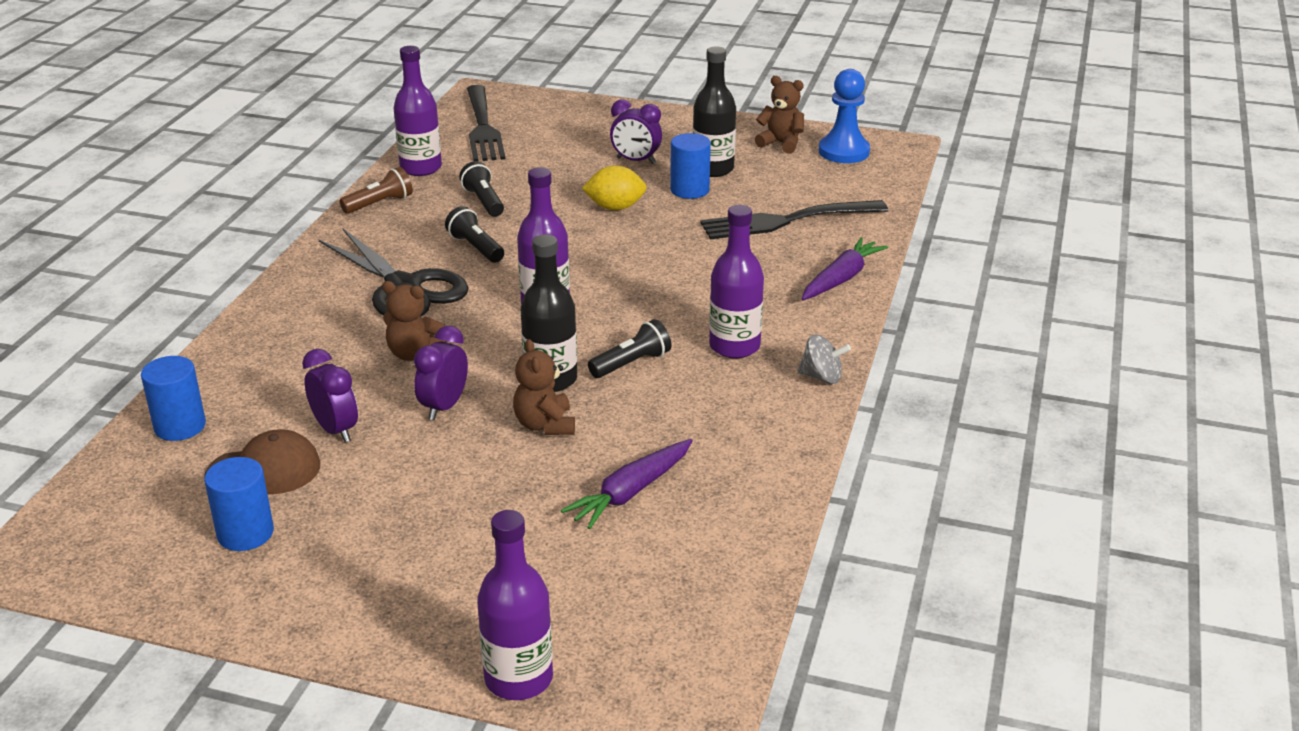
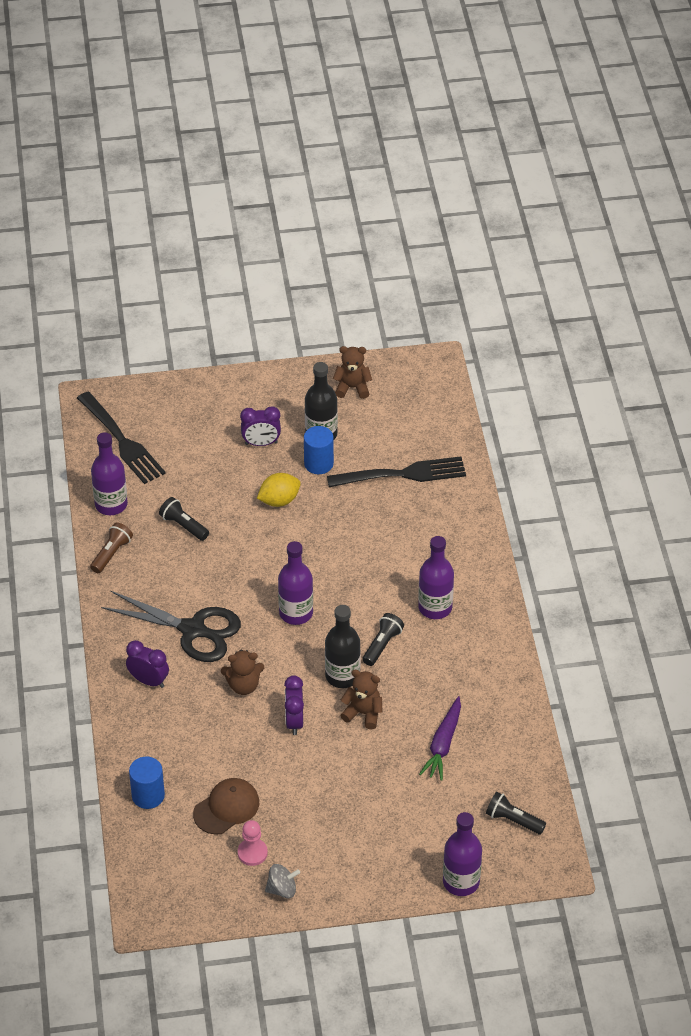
camera: 25 degrees left, 15 degrees up
(245, 533) = (252, 853): blue cylinder -> pink pawn
(335, 430) = (244, 763): purple clock -> purple clock (148, 681)
(476, 248) = (212, 575): black flashlight -> black flashlight (513, 820)
(545, 425) = (363, 713): brown teddy bear -> brown teddy bear turned 150 degrees clockwise
(786, 221) = (402, 474): black fork -> black fork turned 150 degrees counterclockwise
(822, 377) = (500, 615): grey spinning top -> grey spinning top (282, 889)
(841, 278) = (467, 521): purple carrot -> none
(844, 152) = (401, 383): blue pawn -> none

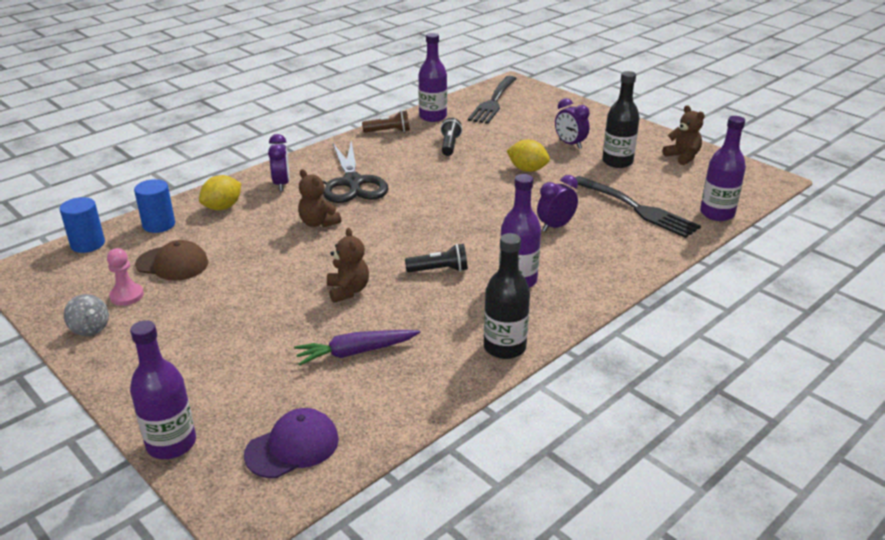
camera: 55 degrees right, 15 degrees down
(155, 740) = (222, 207): none -> yellow lemon
(294, 721) = (302, 260): purple clock -> purple clock (555, 226)
(296, 613) = (423, 217): purple bottle -> purple bottle (717, 213)
(318, 463) = (588, 171): blue cylinder -> blue cylinder (88, 244)
(342, 676) = (380, 264): black bottle -> black bottle (504, 347)
(513, 820) = (292, 447): black flashlight -> purple cap

